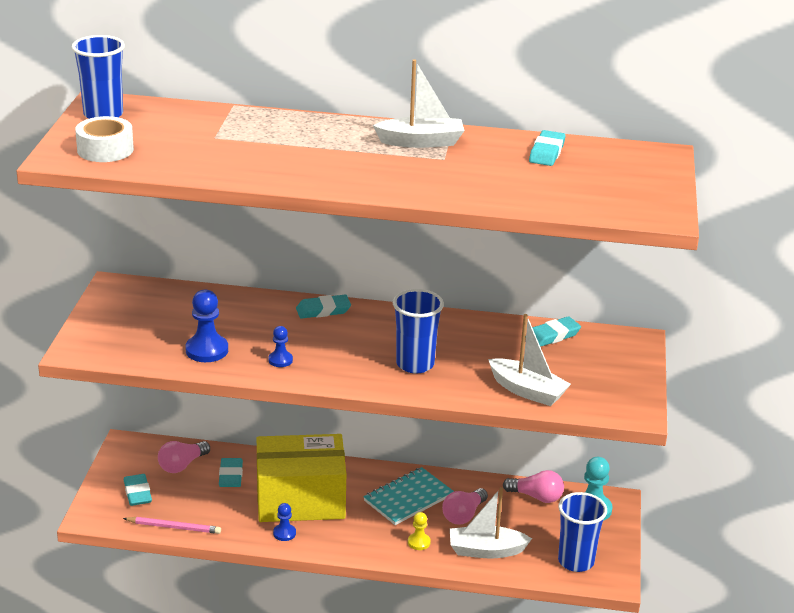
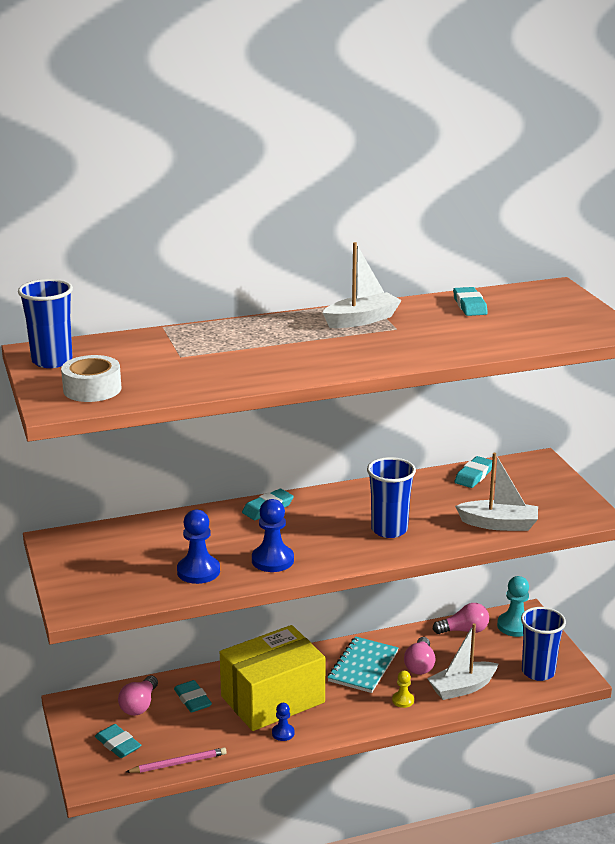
camera: 25 degrees left, 5 degrees down
(280, 360) = (272, 560): blue pawn -> blue pawn, size x1.76

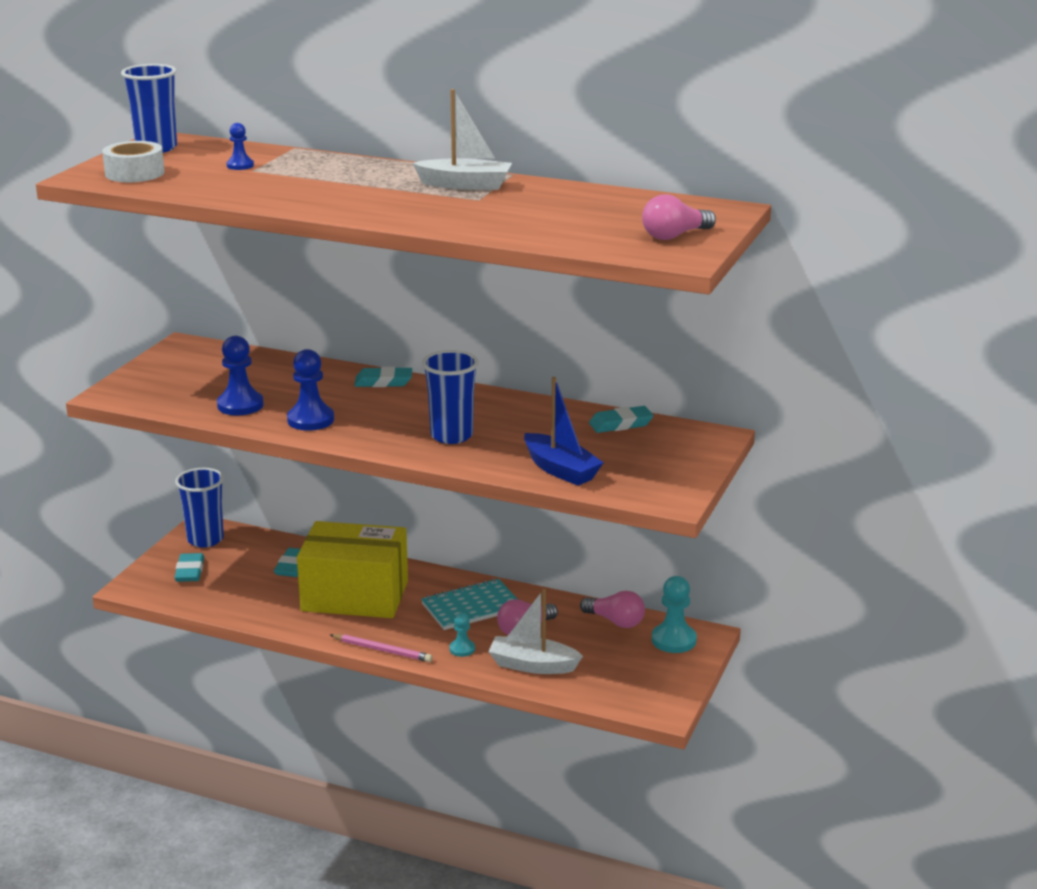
camera: 40 degrees right, 0 degrees up
(139, 705) = (248, 552): pink light bulb -> pink light bulb (675, 236)
(178, 763) = (210, 606): pink pencil -> pink pencil (382, 650)
(283, 733) = (322, 624): blue pawn -> blue pawn (240, 165)
(403, 700) = (462, 649): yellow pawn -> turquoise pawn
(470, 305) = (596, 200): turquoise eraser -> none
(499, 524) = (560, 470): white boat -> blue boat
(538, 672) = (629, 687): blue cup -> blue cup (205, 539)

